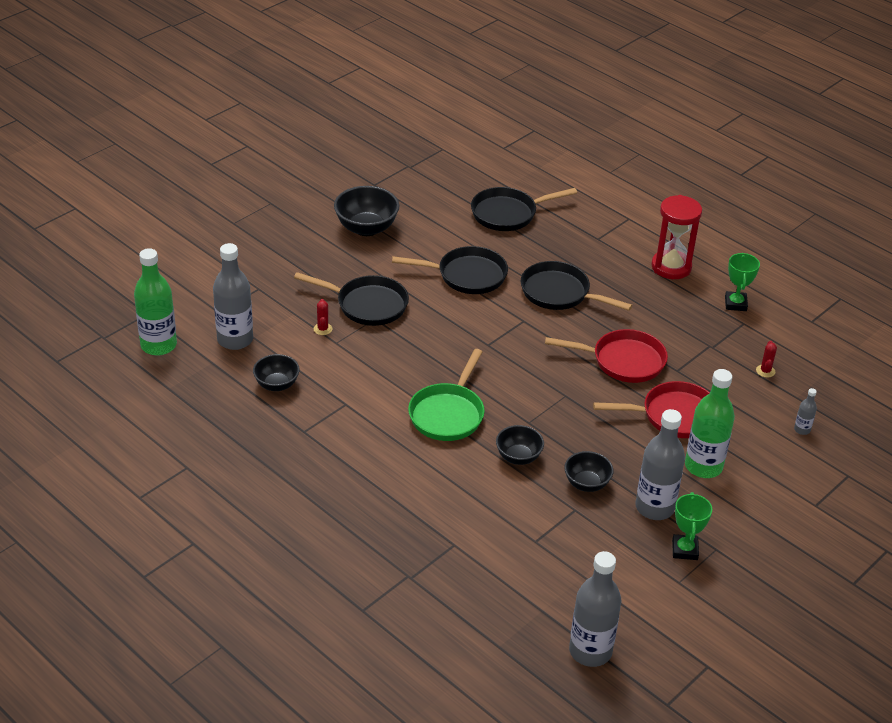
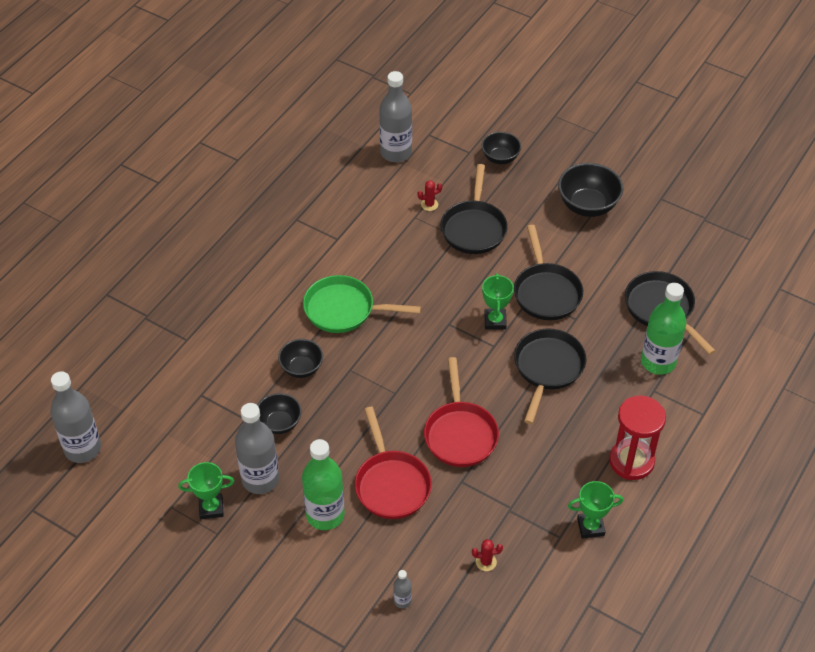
camera: 80 degrees right, 10 degrees up
(158, 345) = (373, 109): green bottle -> green bottle (658, 362)
(277, 384) = (348, 190): black bowl -> black bowl (500, 158)
(493, 314) = (495, 321): none -> green trophy

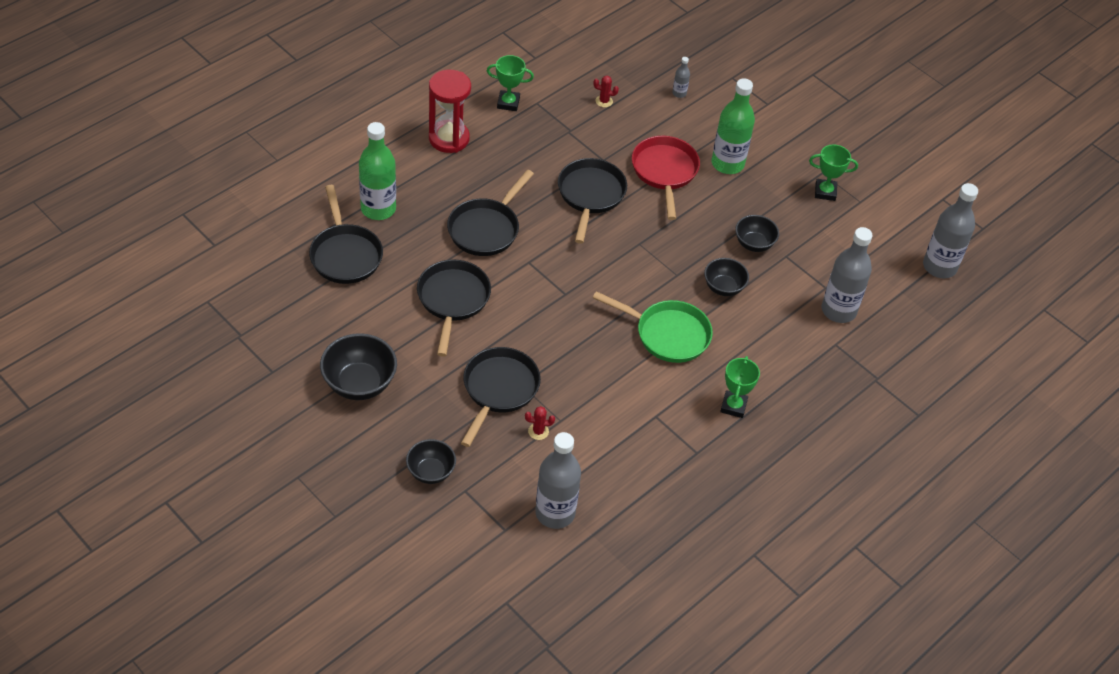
camera: 170 degrees left, 0 degrees up
(260, 479) = (779, 203): grey bottle -> grey bottle (838, 310)
(460, 434) = (590, 195): red pan -> black pan
(495, 321) = (517, 284): green trophy -> green trophy (733, 406)

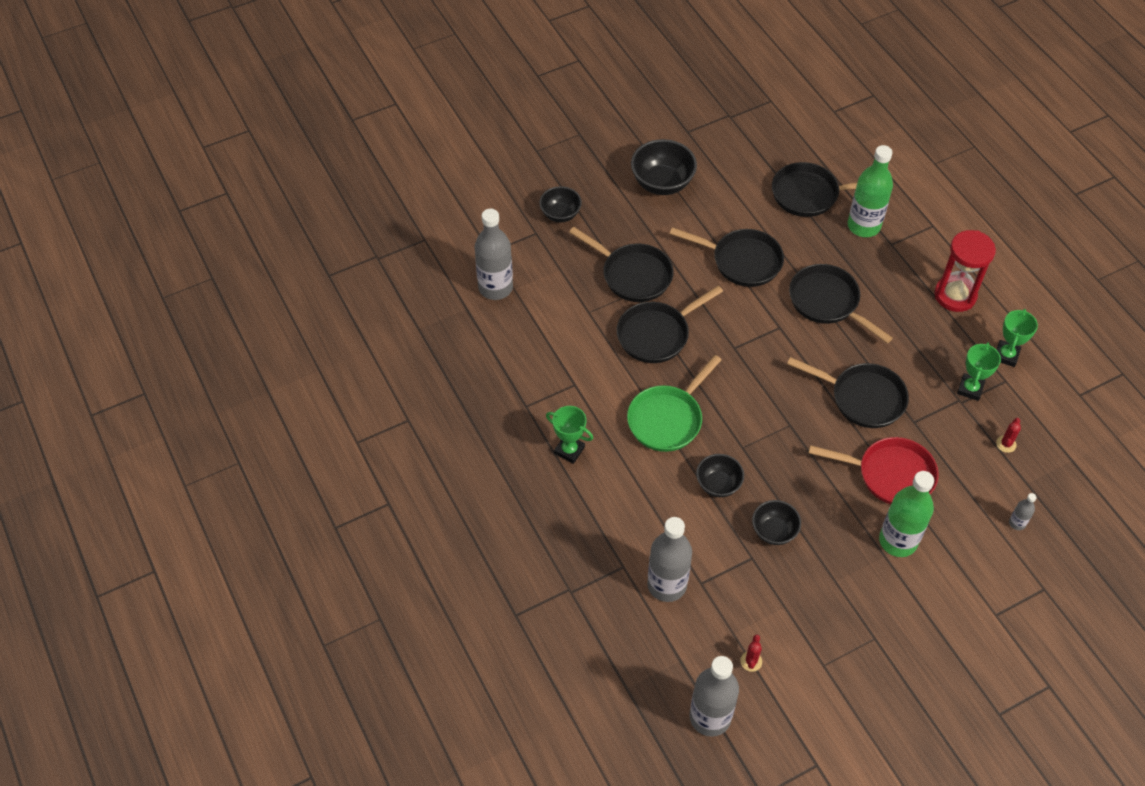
camera: 110 degrees right, 5 degrees up
(538, 431) = (581, 293): red cactus -> red cactus (751, 661)
(570, 357) = (657, 334): none -> black pan
(825, 192) = (843, 631): green trophy -> green trophy (970, 389)

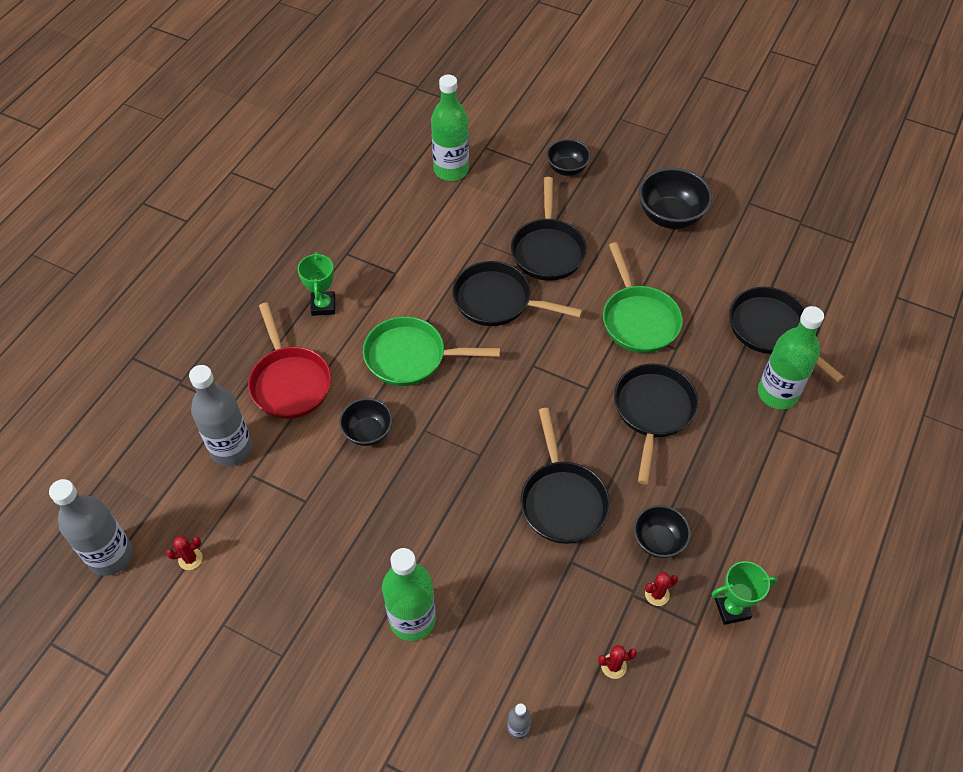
camera: 55 degrees right, 0 degrees up
(495, 287) = (451, 170): grey bottle -> green bottle
(742, 261) = (638, 319): black pan -> green pan
(774, 531) = (347, 504): black bowl -> black bowl (658, 541)
(890, 475) = (488, 572): red pan -> red pan (289, 382)
(955, 295) = (766, 519): red hourglass -> none
(970, 389) = (657, 594): green trophy -> red cactus

